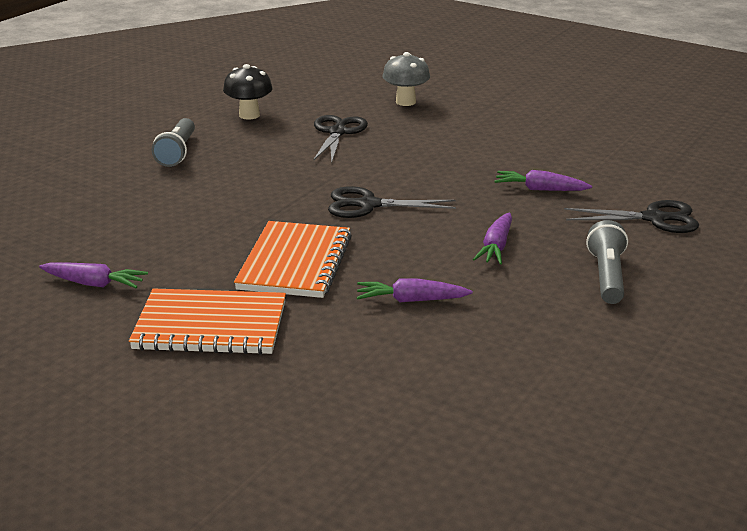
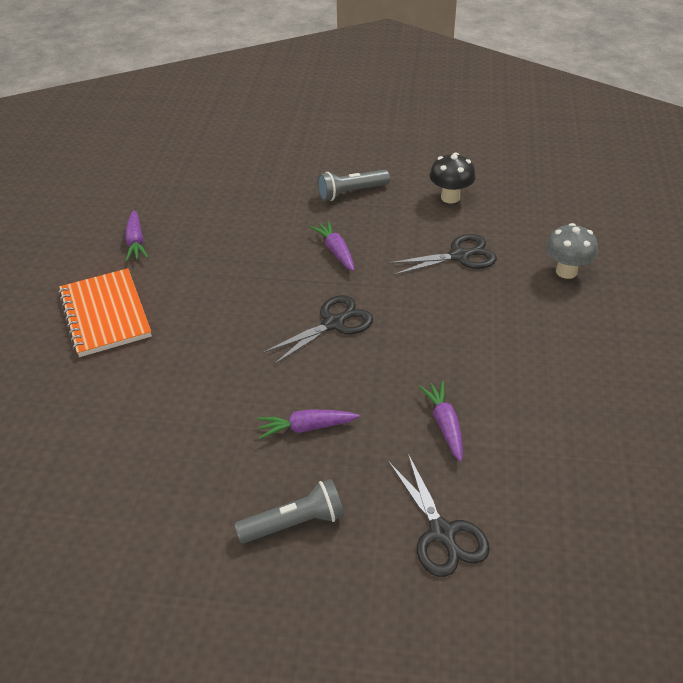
camera: 65 degrees right, 15 degrees up
(295, 263) = (212, 320): orange notebook -> none
(368, 205) = (333, 324): black scissors -> black scissors turned 75 degrees clockwise
(411, 300) = (187, 403): purple carrot -> purple carrot (336, 251)

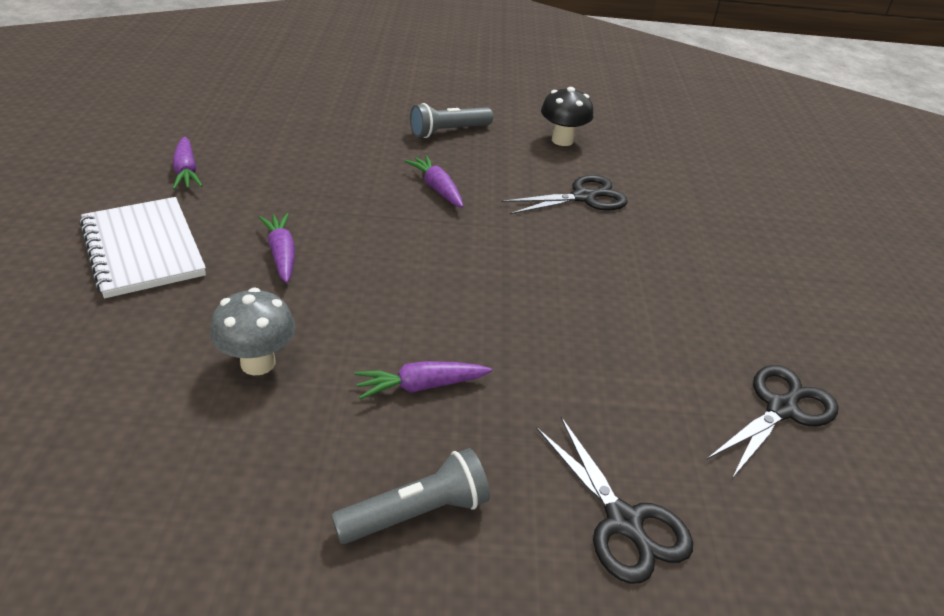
camera: 10 degrees left, 5 degrees down
(105, 314) = (143, 249): orange notebook -> white notebook
(333, 324) = (443, 265): black scissors -> black scissors (781, 409)
(445, 424) = (601, 382): purple carrot -> purple carrot (282, 254)
(566, 271) = (708, 216): grey mushroom -> grey mushroom (258, 363)

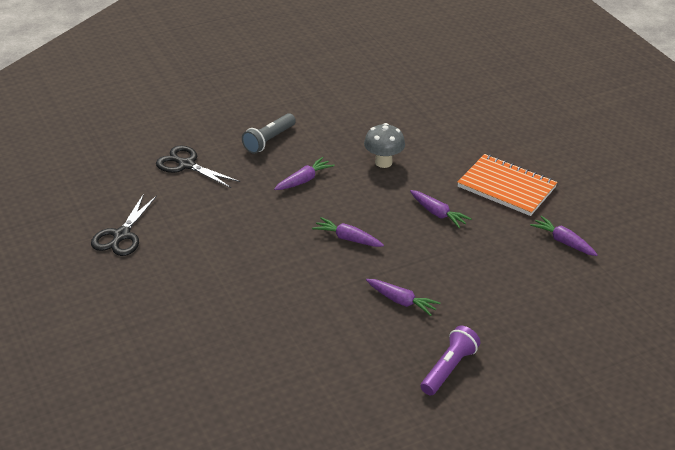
camera: 155 degrees right, 0 degrees up
(143, 249) = (506, 187): white notebook -> orange notebook
(435, 271) = (347, 238): none -> purple carrot
(448, 131) = (448, 369): grey flashlight -> purple flashlight
(562, 140) = (350, 406): black mushroom -> none
(583, 197) = (295, 341): black scissors -> none

